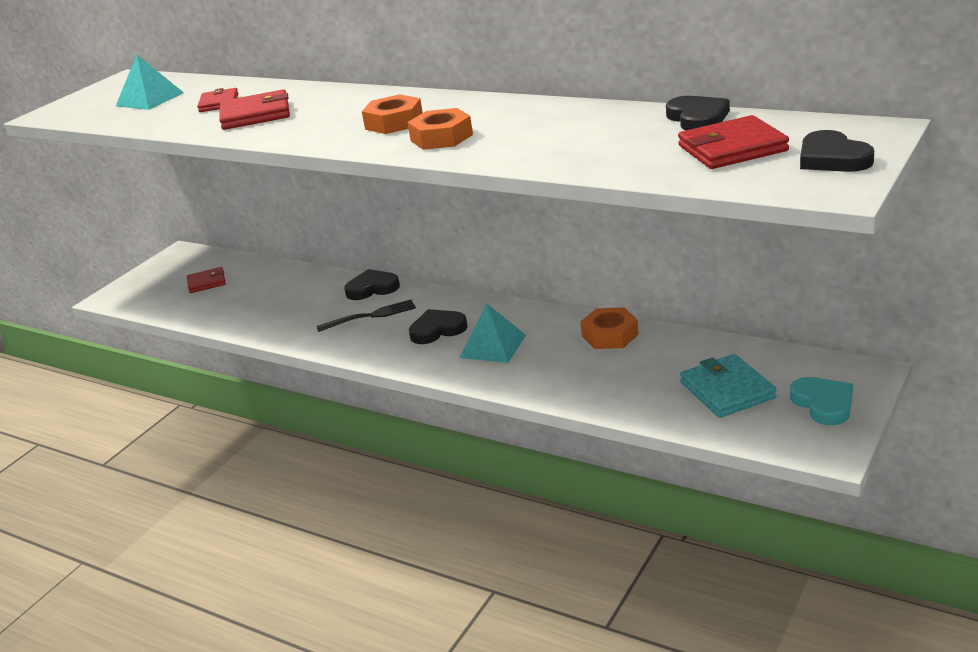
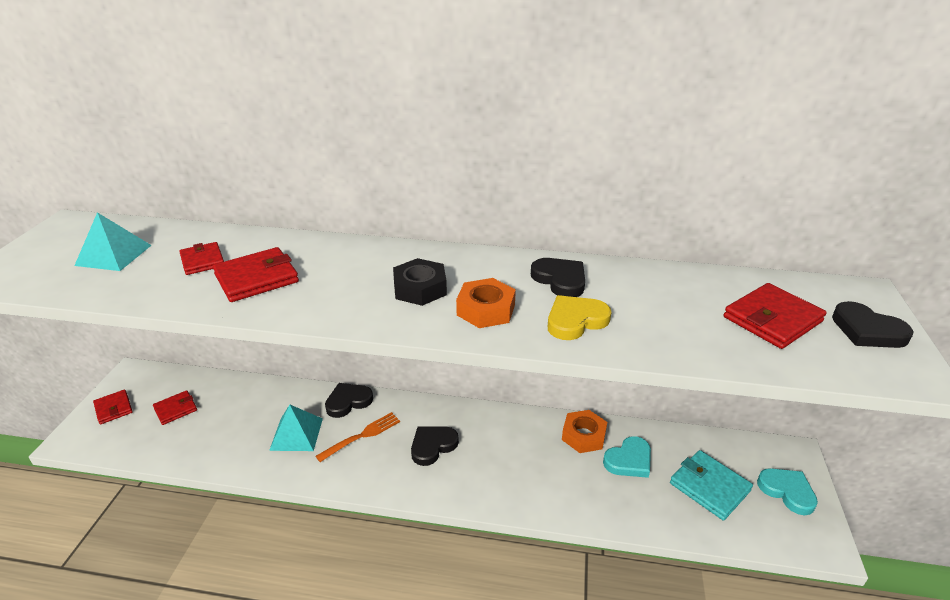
camera: 25 degrees left, 5 degrees up
(153, 278) = (113, 408): none -> red wallet
(370, 316) = (361, 436): black fork -> orange fork
(394, 122) = (420, 288): orange nut -> black nut
(492, 346) = (492, 460): turquoise pyramid -> turquoise pyramid (296, 434)
(520, 146) = (575, 320): none -> yellow heart
(647, 360) = (629, 460): none -> turquoise heart
(697, 118) = (705, 280): black heart -> black heart (560, 280)

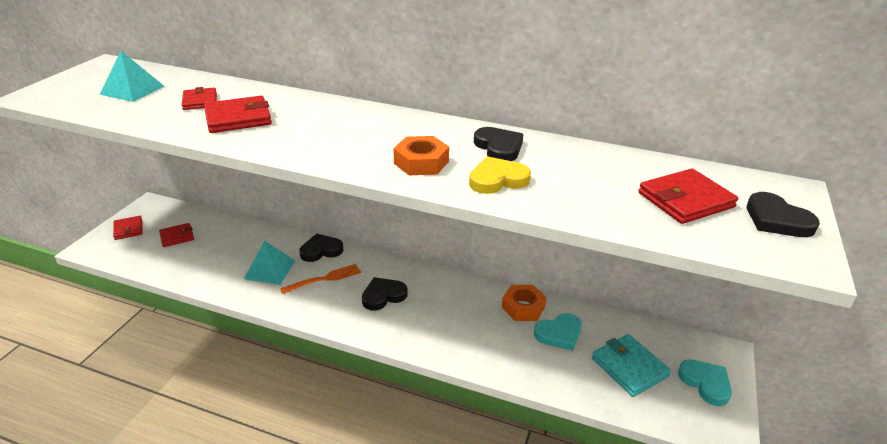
camera: 10 degrees right, 0 degrees up
(420, 288) = (371, 140): black nut -> none

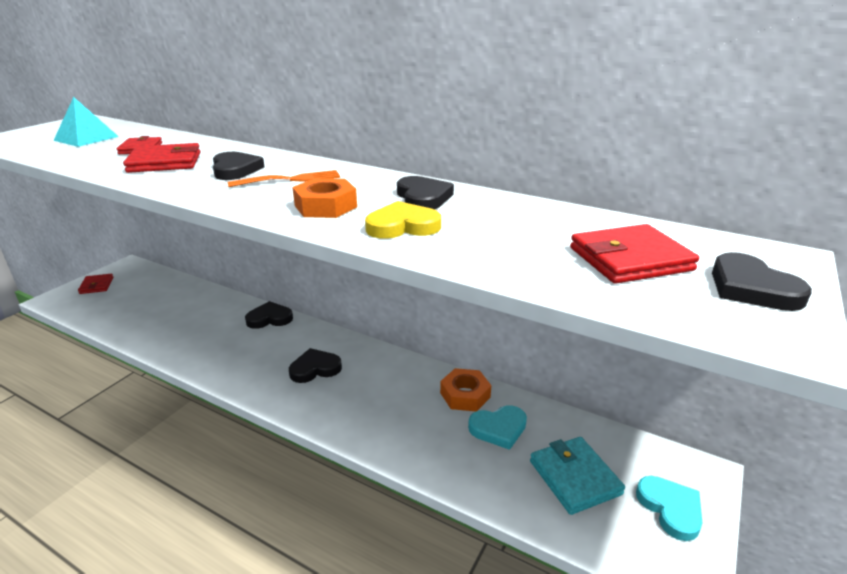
camera: 10 degrees right, 5 degrees down
(177, 237) = (137, 295): red wallet -> none
(270, 269) = (210, 332): turquoise pyramid -> none
(312, 124) = (235, 170): none -> black heart
(324, 279) = (260, 346): orange fork -> orange fork (289, 180)

